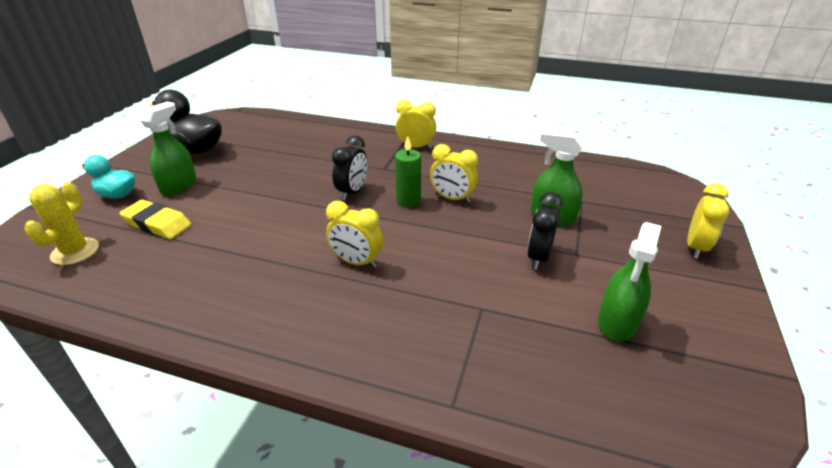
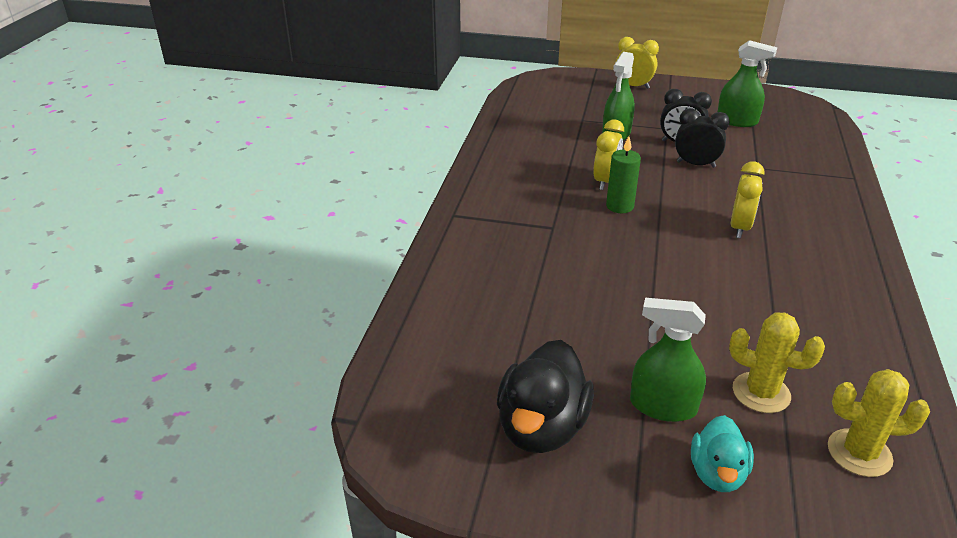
camera: 95 degrees left, 0 degrees up
(157, 224) = (761, 393): yellow eraser -> yellow cactus
(352, 192) = (617, 244): black clock -> black clock (695, 164)
(415, 147) = (490, 208): yellow clock -> none

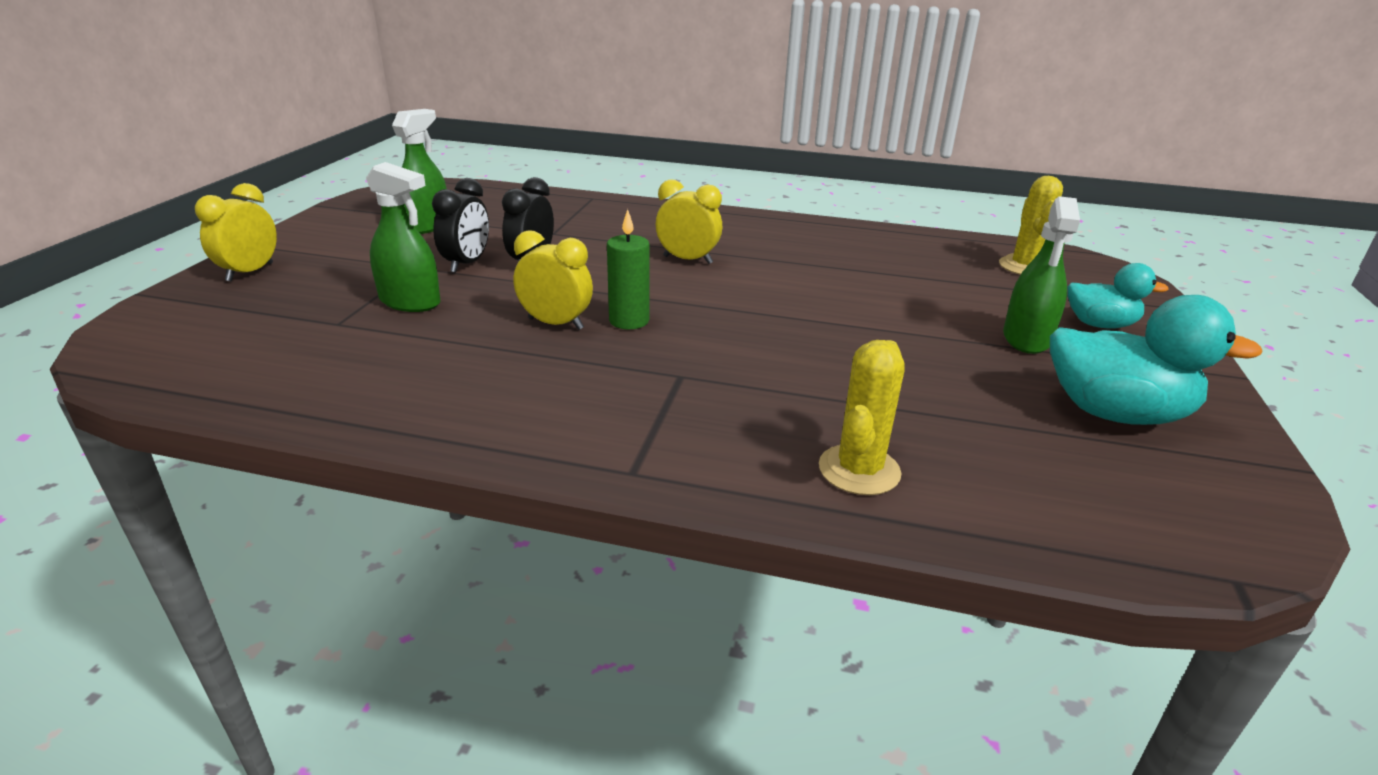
camera: 90 degrees left, 5 degrees down
(541, 427) = (1115, 413): black duck -> turquoise duck
(761, 393) = (974, 291): yellow cactus -> yellow cactus (859, 470)

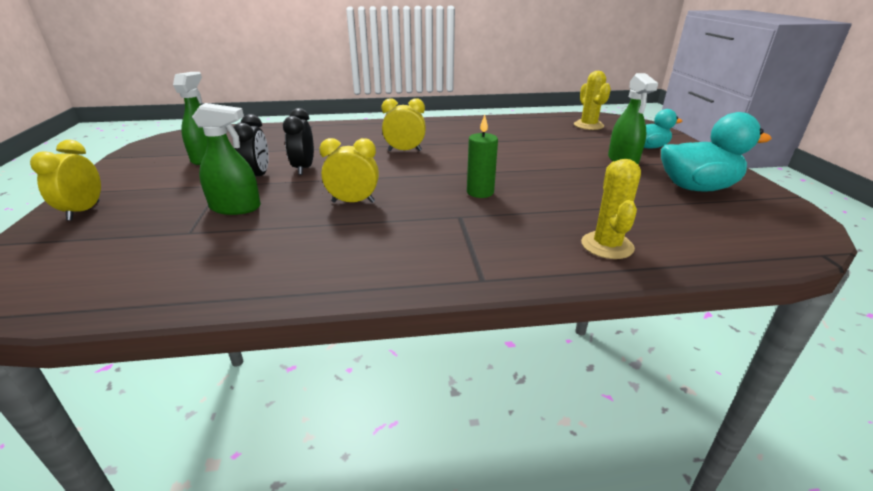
camera: 20 degrees left, 0 degrees up
(629, 321) = (399, 191): green candle -> green candle (480, 192)

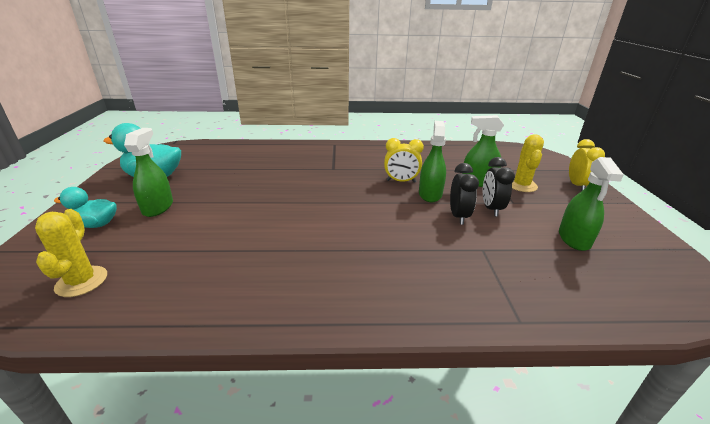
camera: 175 degrees left, 0 degrees up
(321, 187) = (430, 194): none -> green spray bottle
(404, 151) = (364, 237): yellow clock -> none
(480, 192) = (311, 183): green candle -> none
(607, 245) = (266, 151): yellow cactus -> yellow cactus (521, 185)

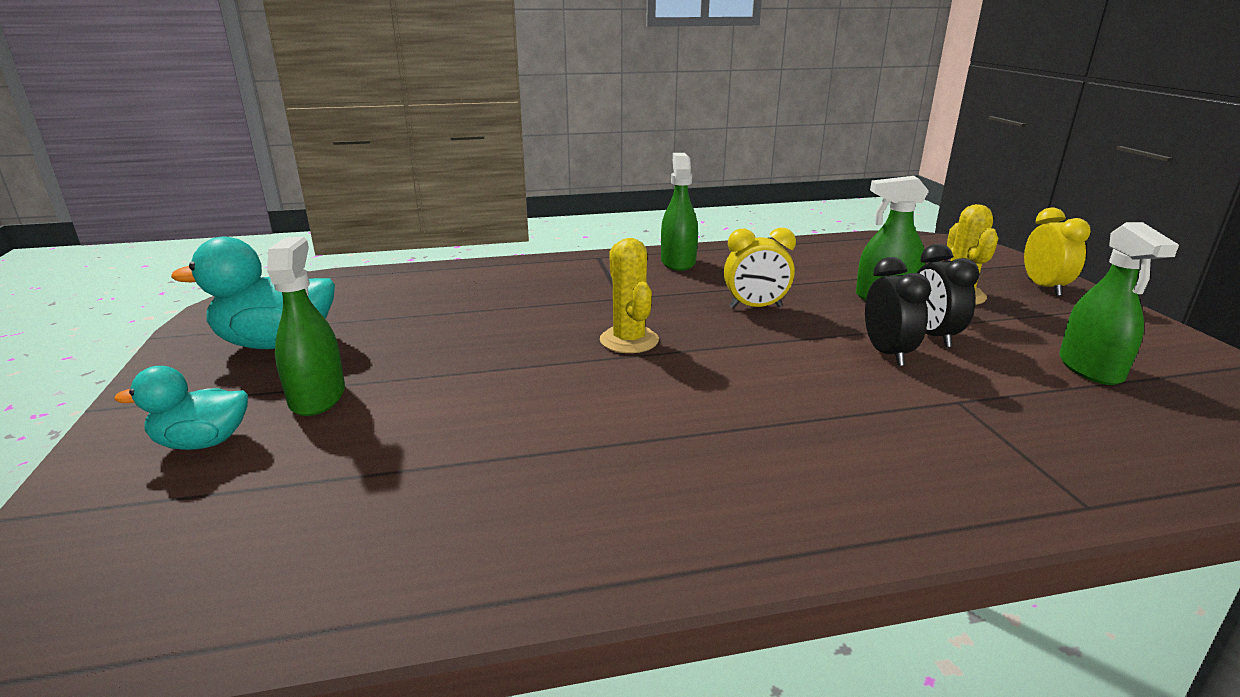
camera: 10 degrees left, 5 degrees down
(82, 281) = (234, 552): yellow cactus -> yellow cactus (629, 340)
(430, 194) = (818, 323): green spray bottle -> green spray bottle (678, 262)

